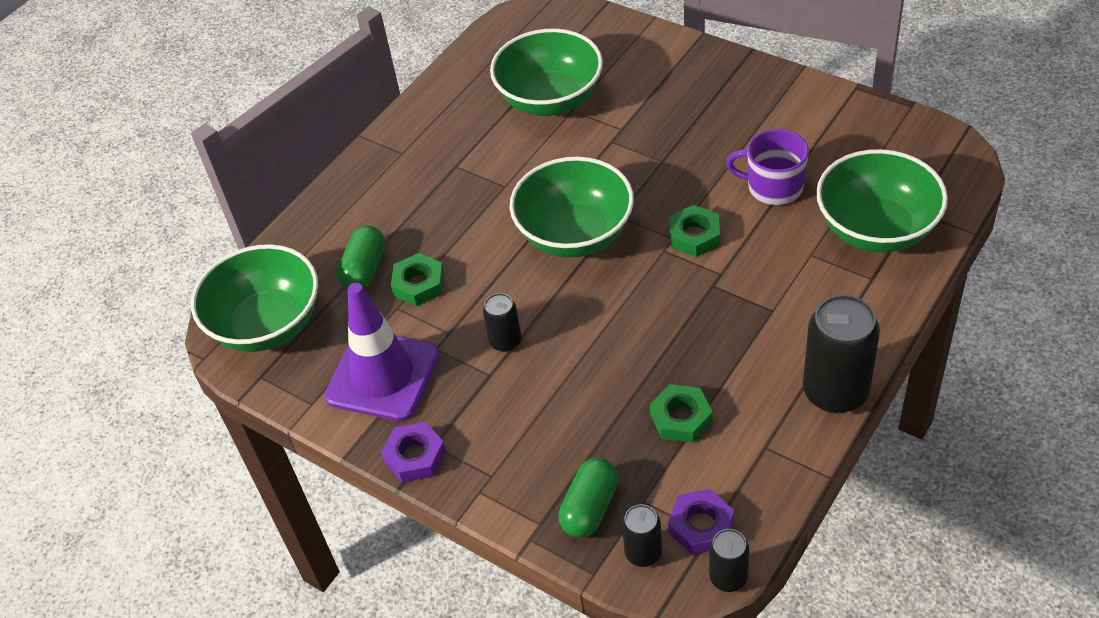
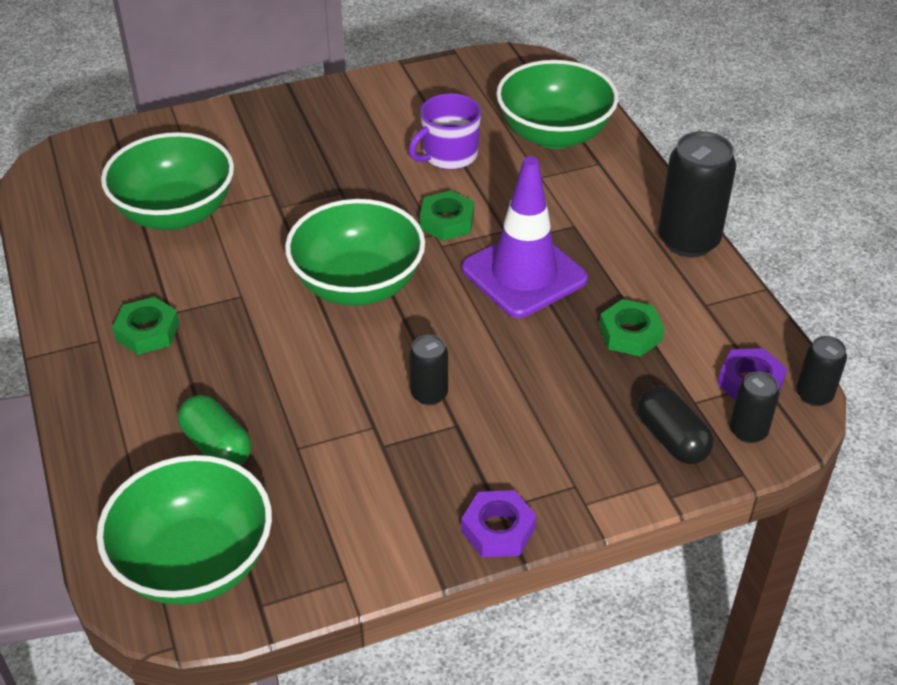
camera: 60 degrees left, 5 degrees down
(383, 376) = (372, 503): purple traffic cone -> purple traffic cone (524, 274)
(419, 284) = (287, 416): green nut -> green nut (147, 332)
(590, 508) = (672, 439): green capsule -> black capsule

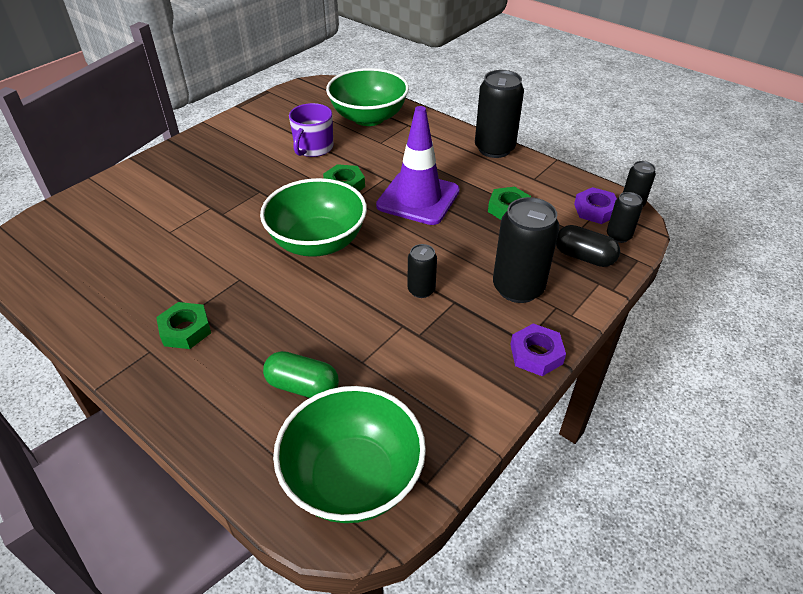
camera: 30 degrees left, 0 degrees up
(176, 213) = (146, 243): green bowl -> none
(548, 442) = (518, 288): none -> black can

